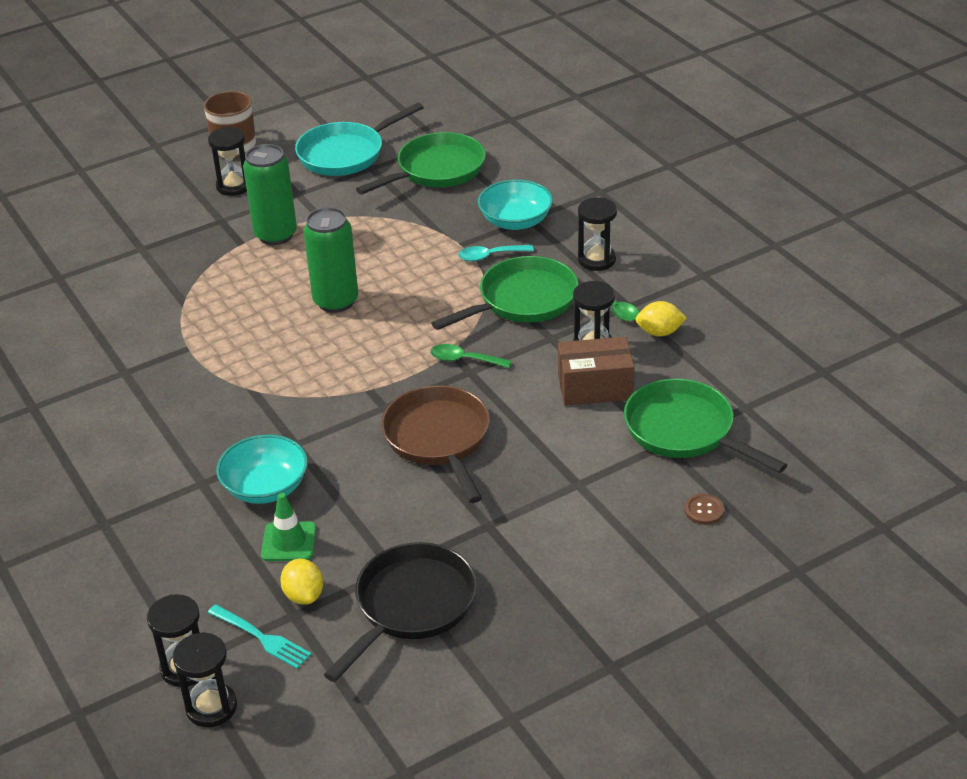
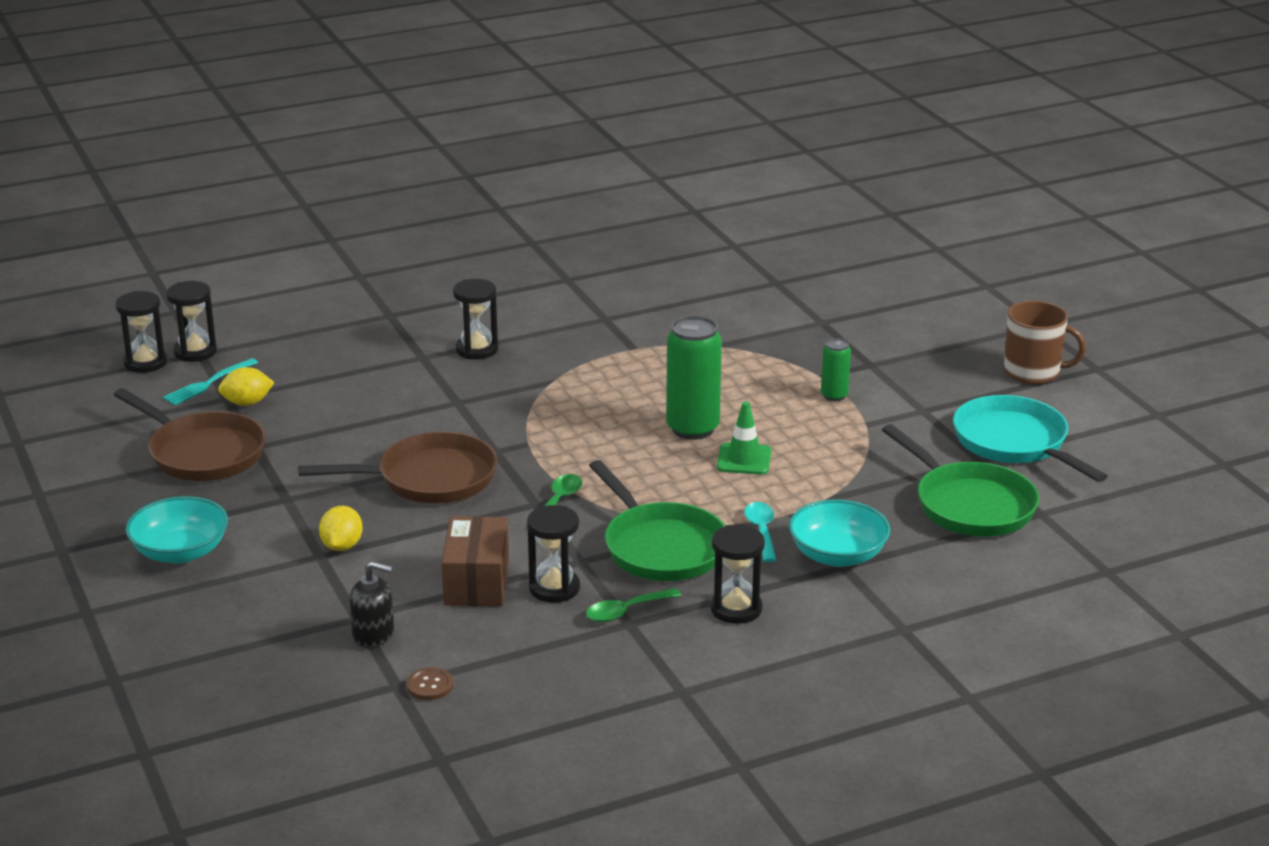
camera: 95 degrees right, 10 degrees down
(234, 186) = (943, 372): black hourglass -> black hourglass (477, 349)
(265, 487) = (400, 387): turquoise bowl -> turquoise bowl (180, 552)
(275, 235) = (834, 396): green can -> green can, size x0.53
(289, 542) = (319, 397): green traffic cone -> green traffic cone (744, 459)
(411, 606) = (202, 453): black pan -> brown pan
(659, 332) = (565, 640): yellow lemon -> yellow lemon (342, 546)
(684, 431) = (373, 635): green pan -> black soap dispenser
(704, 510) = (237, 631): brown button -> brown button (430, 685)

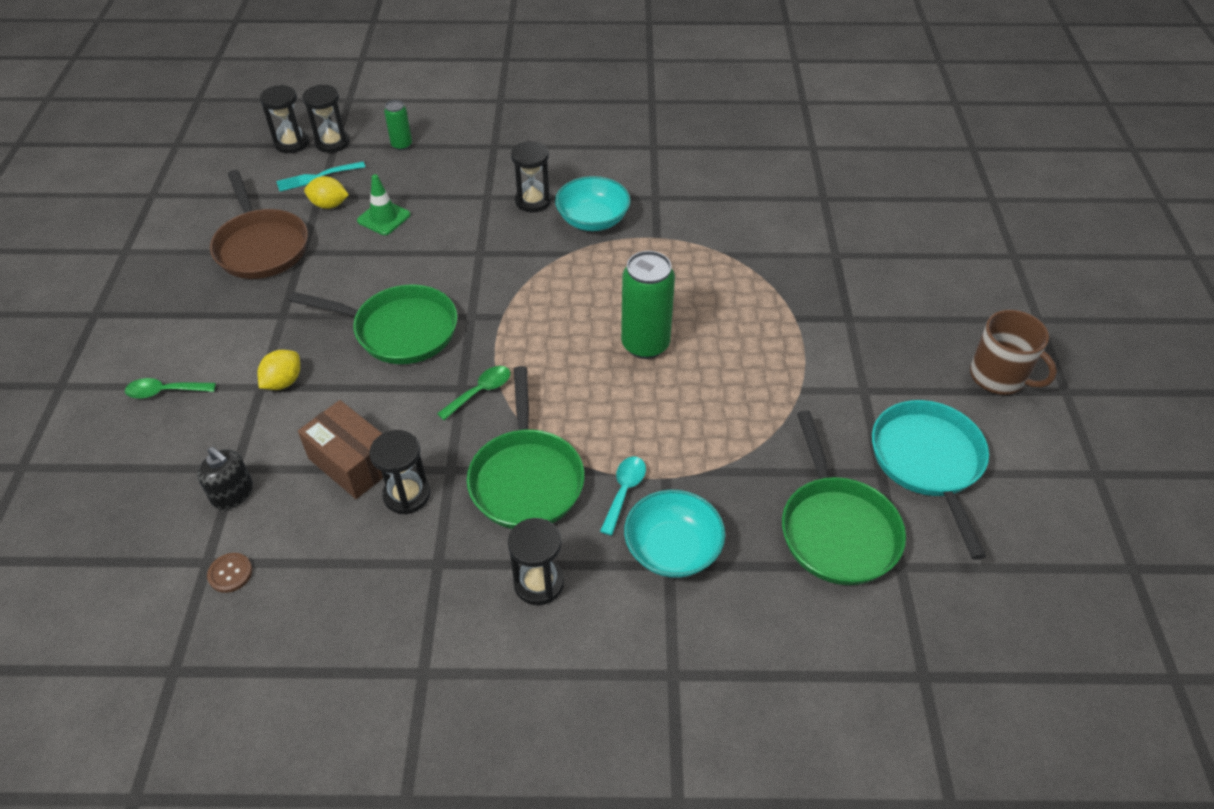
camera: 25 degrees right, 20 degrees up
(180, 552) = (169, 345): turquoise bowl -> turquoise bowl (593, 220)
(429, 479) = (400, 330): brown pan -> green pan
(477, 582) = (352, 463): brown box -> brown box turned 75 degrees counterclockwise
(626, 611) = (445, 547): green spoon -> green spoon (165, 392)
(744, 459) = (665, 396): green traffic cone -> green traffic cone (384, 218)
(834, 396) = (793, 346): green can -> green can (402, 145)

